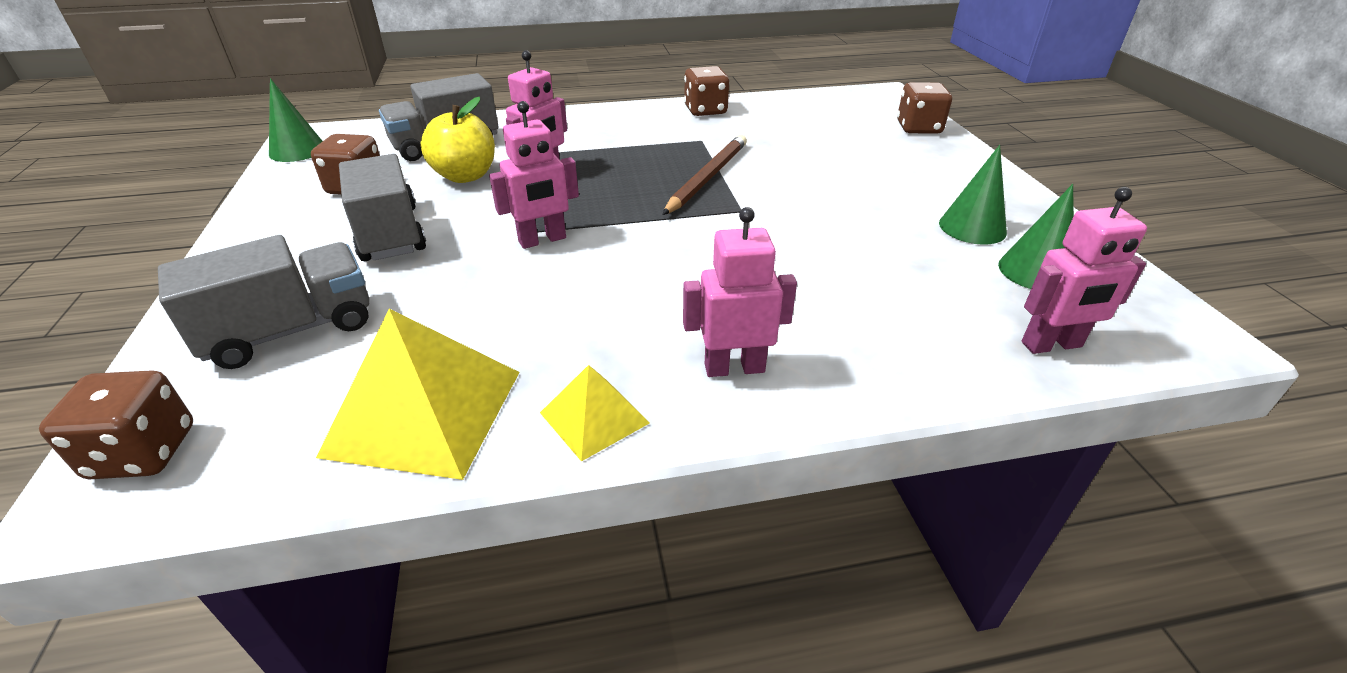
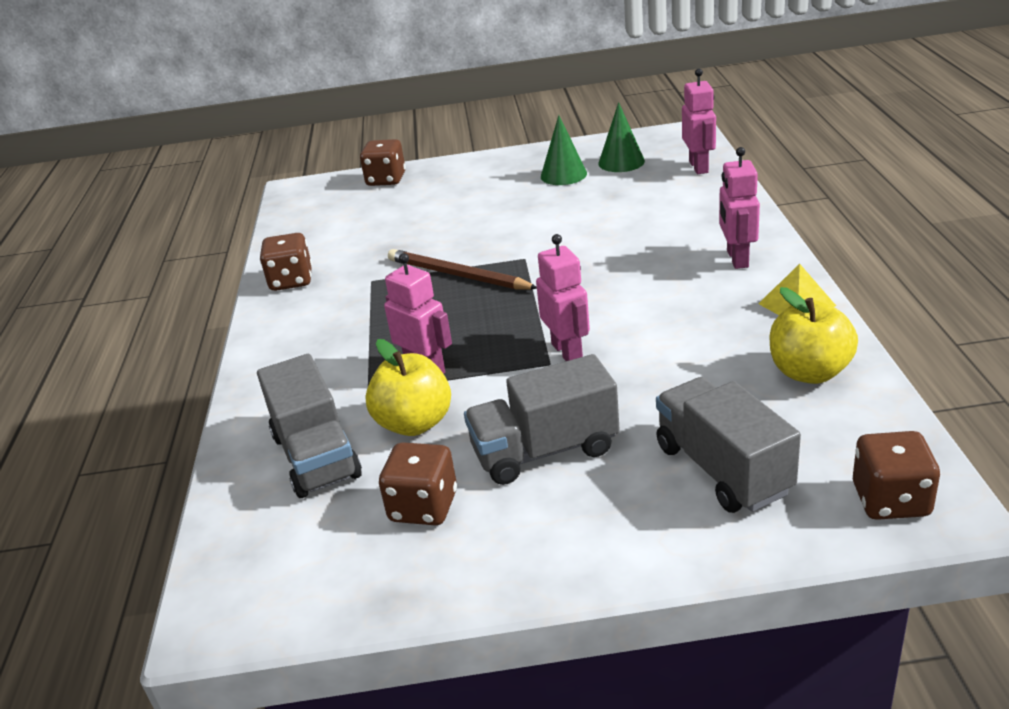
camera: 80 degrees left, 5 degrees down
(297, 150) = (277, 606): green cone -> none
(424, 412) = (809, 372): yellow pyramid -> yellow apple

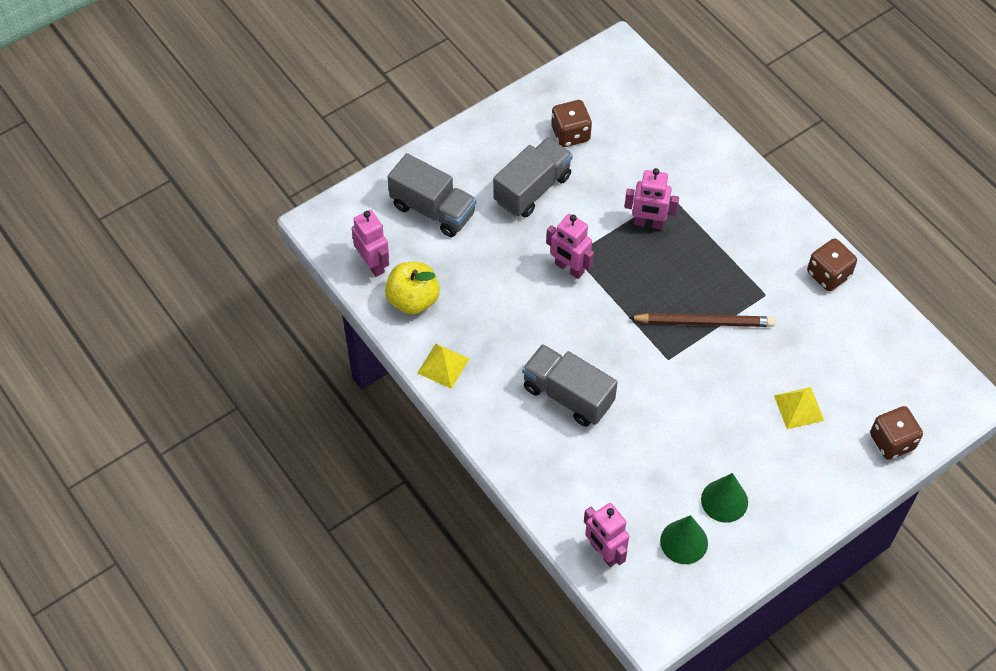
camera: 145 degrees right, 25 degrees up
(316, 456) = (655, 141): grey truck -> grey truck (568, 395)
(414, 423) = (619, 181): yellow apple -> none
(437, 208) = (798, 408): none -> yellow pyramid
(737, 259) = (506, 409): pink robot -> pink robot (373, 264)
(891, 500) = (345, 219): brown dice -> none

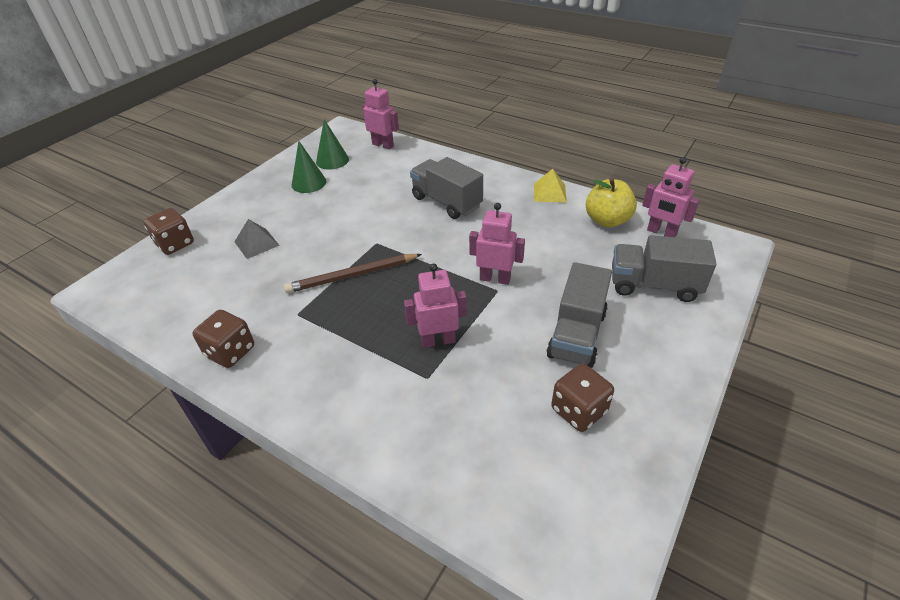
camera: 160 degrees right, 15 degrees down
(568, 395) = (446, 202): grey truck -> grey truck turned 150 degrees counterclockwise
(798, 408) = (256, 243): yellow pyramid -> grey pyramid

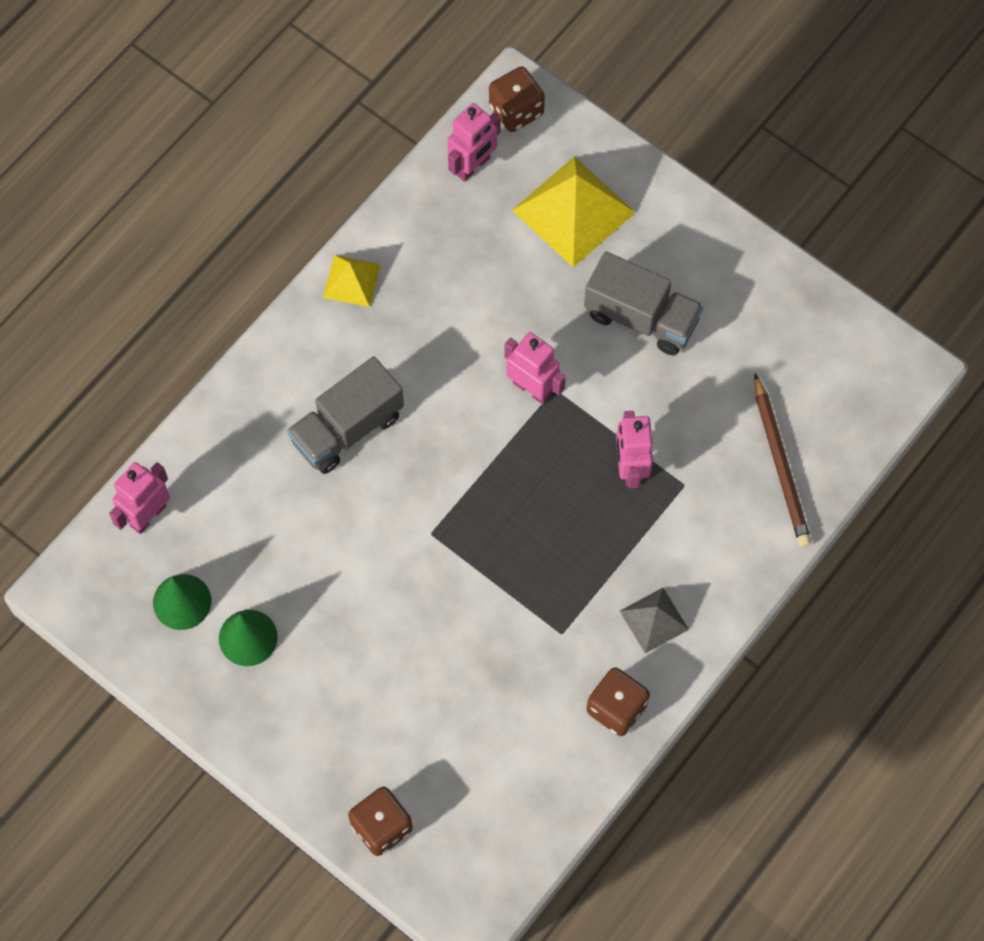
camera: 85 degrees left, 25 degrees up
(256, 243) = (401, 703): grey pyramid -> grey pyramid (654, 620)
(352, 276) = (498, 566): brown pencil -> brown pencil (781, 464)
(495, 279) = (532, 388): pink robot -> pink robot turned 105 degrees clockwise
(578, 410) = (745, 342): brown dice -> brown dice (516, 110)
(607, 220) = (434, 224): yellow apple -> none
(654, 285) = (573, 211): grey truck -> yellow pyramid

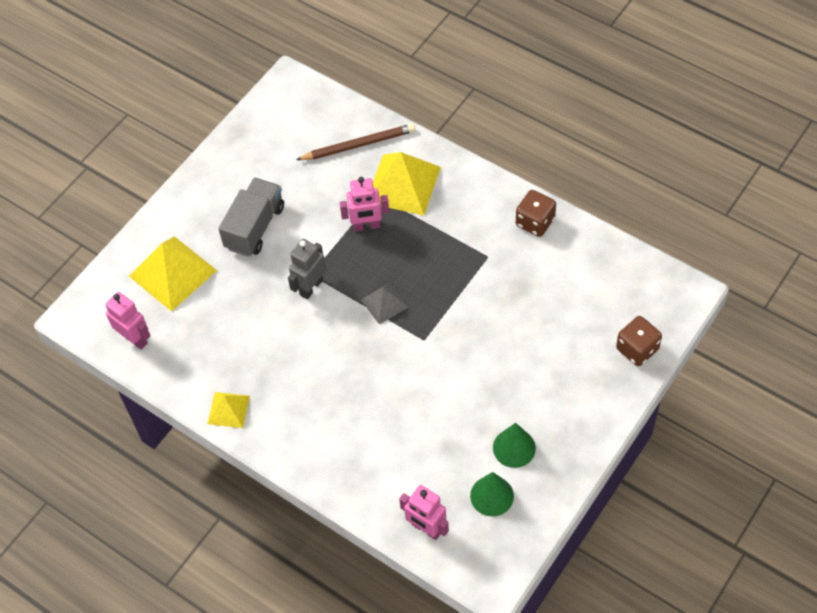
camera: 90 degrees left, 10 degrees down
(347, 428) = (347, 400): grey truck -> none
(516, 110) = (89, 315): brown dice -> none
(532, 388) = (311, 287): pink robot -> grey robot
(654, 620) = (472, 206): grey pyramid -> grey pyramid (384, 303)
(701, 524) = (403, 184): none -> yellow pyramid

